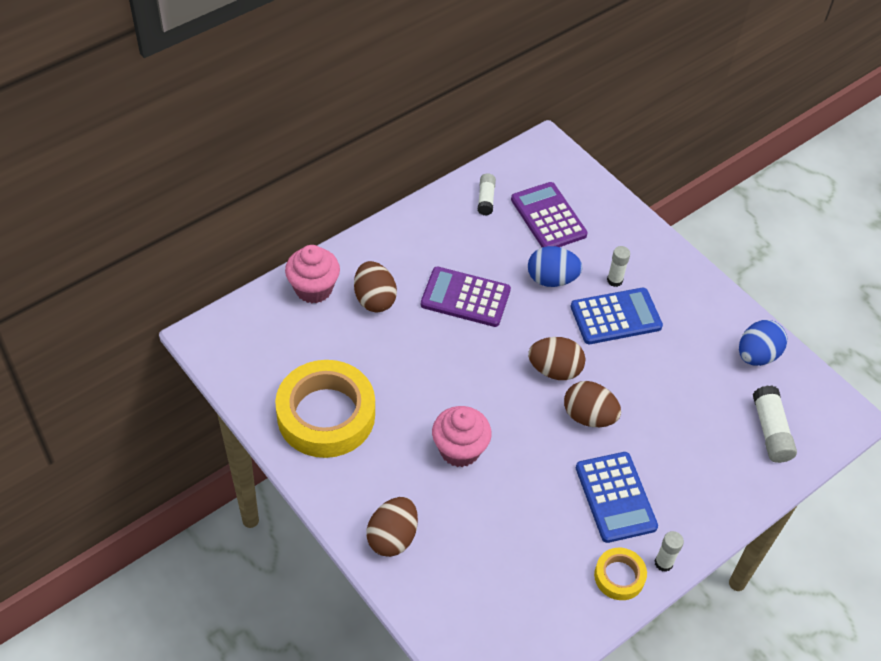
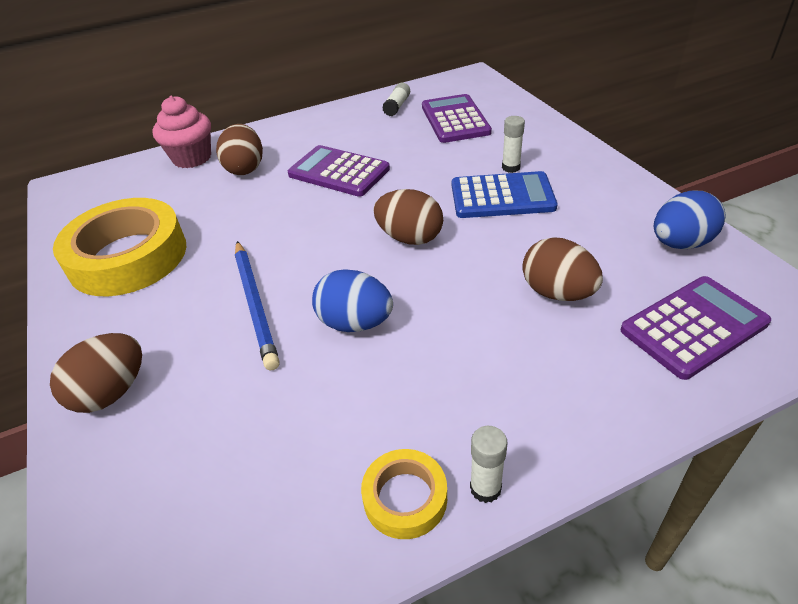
camera: 20 degrees right, 10 degrees down
(459, 450) = (255, 304): pink cupcake -> blue pencil
(551, 279) = (439, 163): blue egg -> blue egg (355, 323)
(588, 416) = (434, 286): brown egg -> brown egg (557, 292)
(615, 497) = (438, 383): blue calculator -> none
(770, 431) = (694, 327): white glue stick -> purple calculator

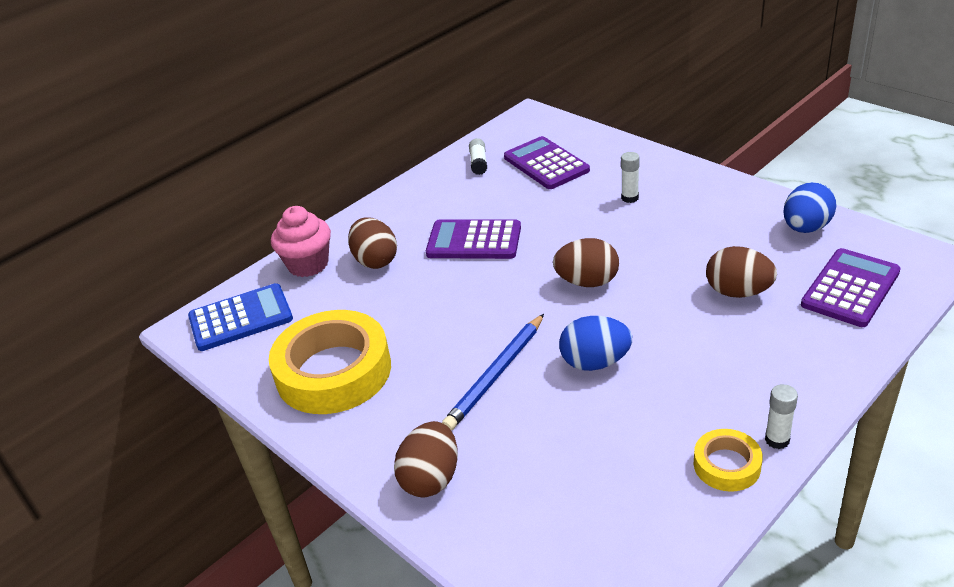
camera: 20 degrees left, 5 degrees down
(255, 304) = (496, 374): blue pencil -> blue pencil turned 75 degrees clockwise
(502, 197) = (640, 226): blue calculator -> blue calculator (241, 318)

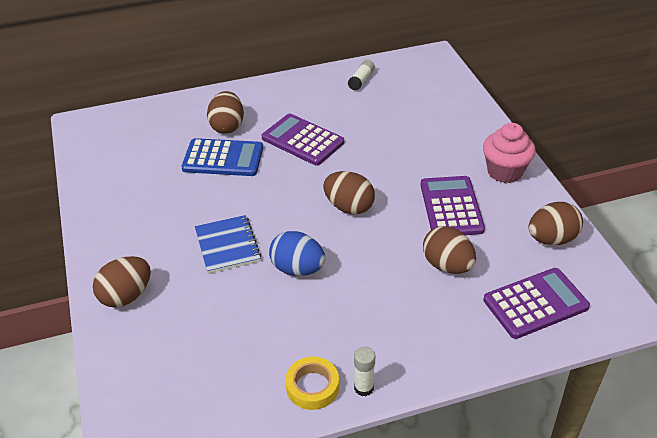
camera: 25 degrees right, 5 degrees up
(241, 318) = (113, 131): blue calculator -> blue calculator (223, 158)
(308, 264) = (184, 110): pink cupcake -> pink cupcake (505, 171)
(333, 371) = (134, 194): yellow tape -> none
(496, 374) = (227, 245): blue pencil -> blue notebook
(546, 164) = (408, 101): purple calculator -> purple calculator (451, 207)
(630, 198) = (442, 155): white glue stick -> none
(806, 228) = (551, 239): blue egg -> brown egg

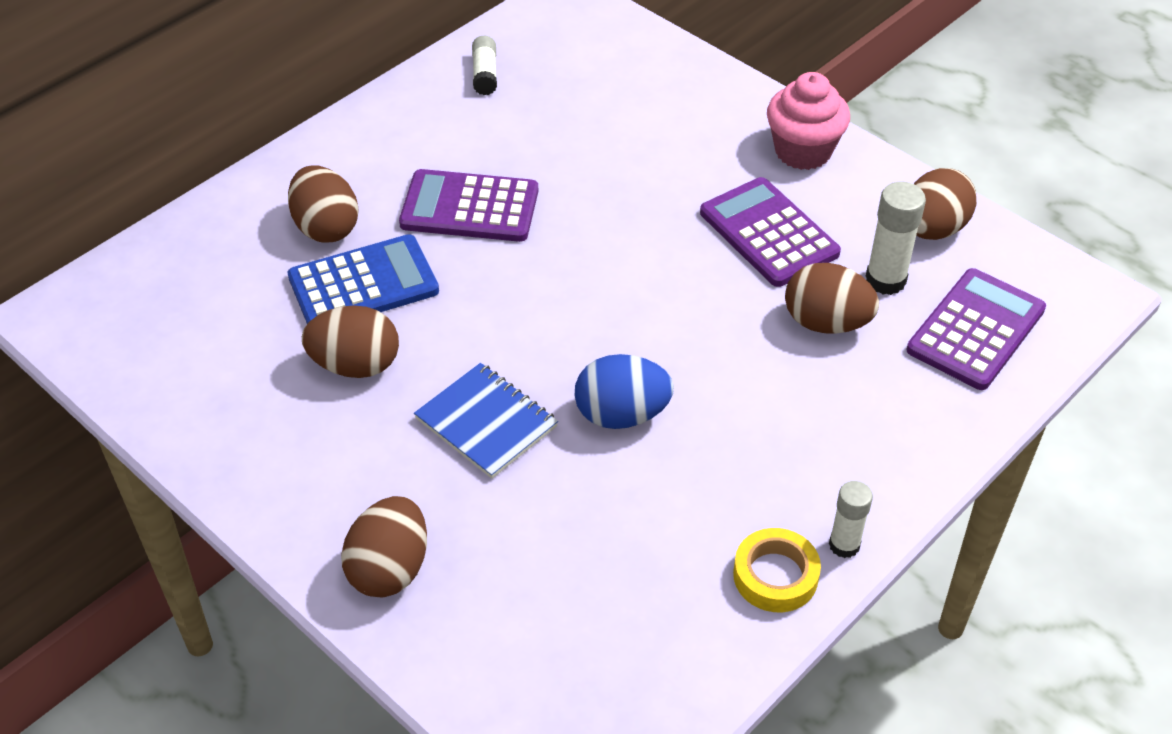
camera: 30 degrees left, 5 degrees up
(349, 207) = (623, 289): brown egg -> brown egg (355, 365)
(500, 256) = (885, 280): none -> white glue stick

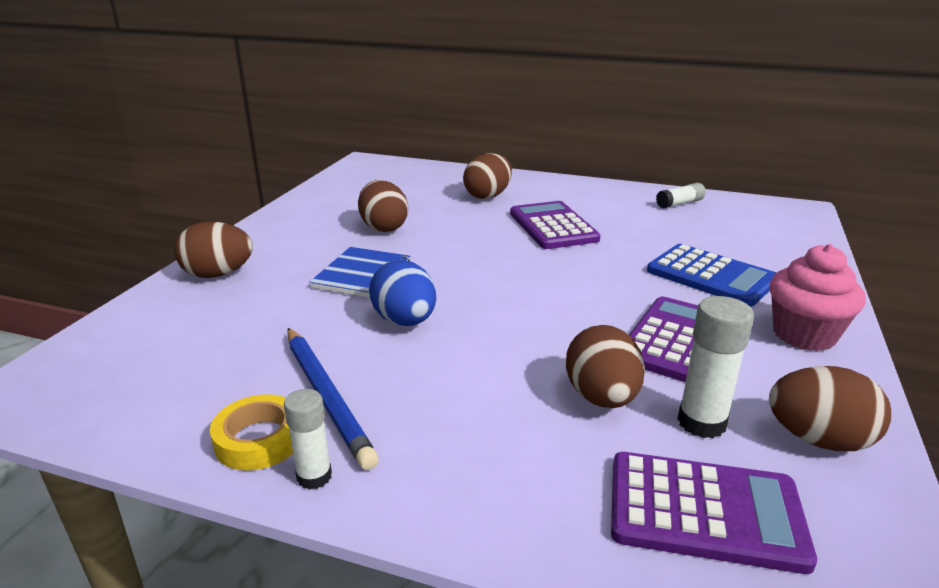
camera: 65 degrees right, 20 degrees down
(363, 284) = (452, 215): blue calculator -> blue calculator (711, 276)
(731, 512) = (326, 397): none -> blue pencil

